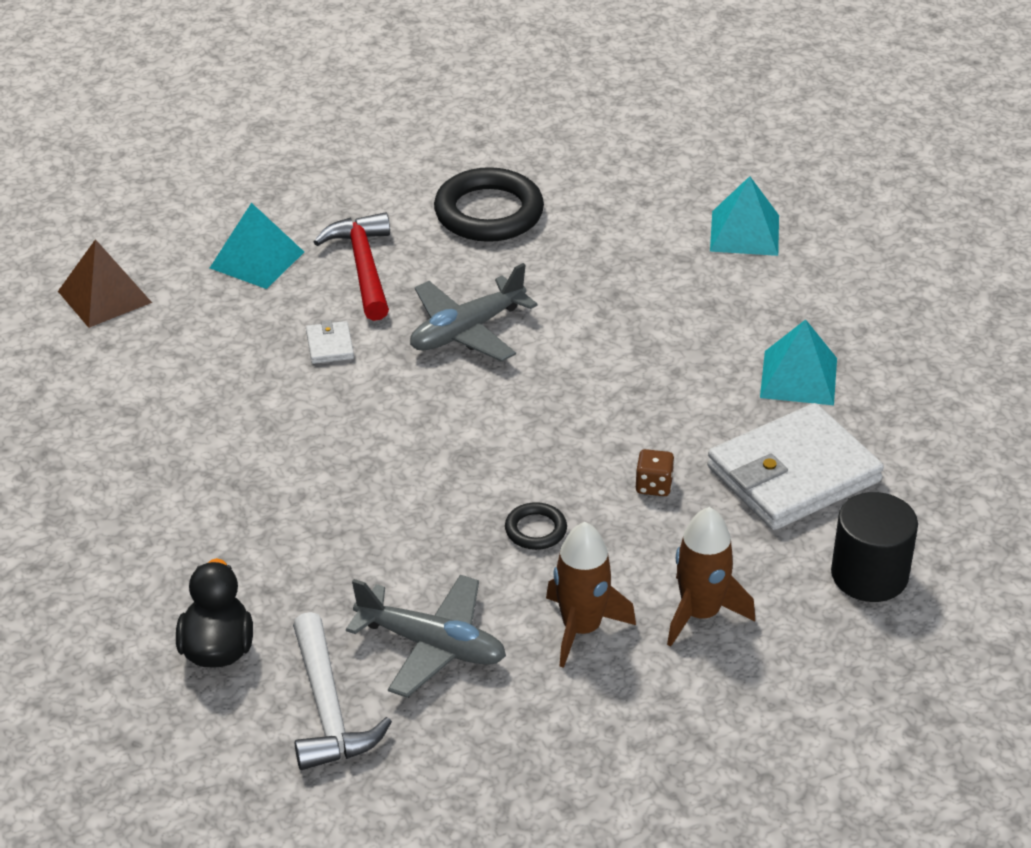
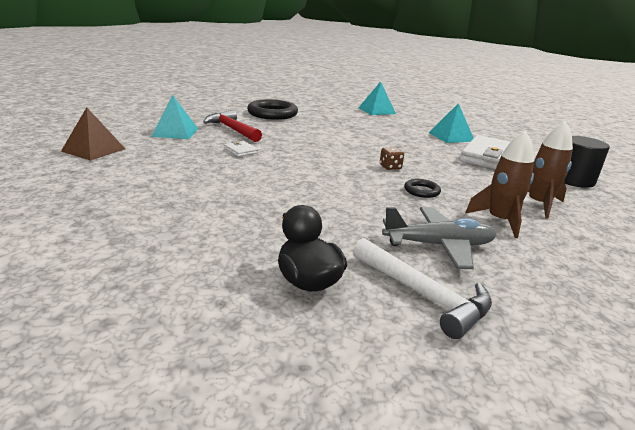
camera: 30 degrees left, 15 degrees down
(467, 331) = (302, 140): grey plane -> none
(653, 486) = (448, 169): brown dice -> brown dice (390, 167)

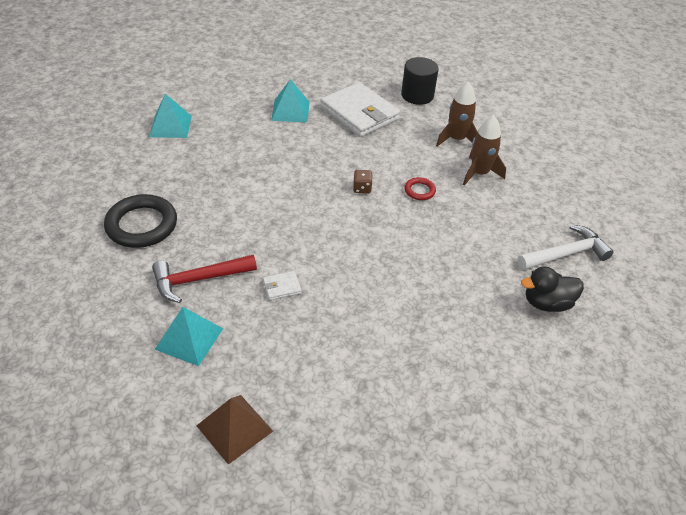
camera: 70 degrees left, 20 degrees up
(421, 191) = (419, 191): black ring -> red ring
(439, 245) = (509, 221): grey plane -> none

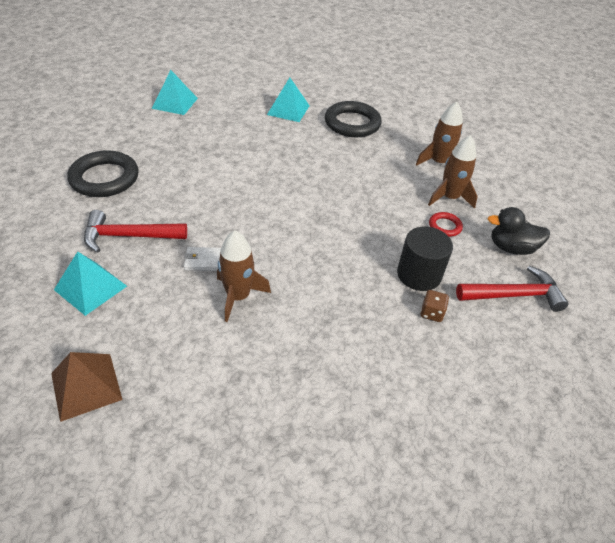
camera: 15 degrees right, 0 degrees up
(331, 313) = (238, 296): none -> brown rocket
(359, 113) = (352, 123): white wallet -> black ring
(362, 188) = (324, 188): brown dice -> brown dice (431, 313)
(417, 95) = (415, 118): black cylinder -> black cylinder (419, 275)
(419, 191) = (381, 201): red ring -> red ring (445, 226)
(547, 303) = (473, 341): black duck -> black duck (511, 248)
(565, 254) = (514, 295): white hammer -> red hammer

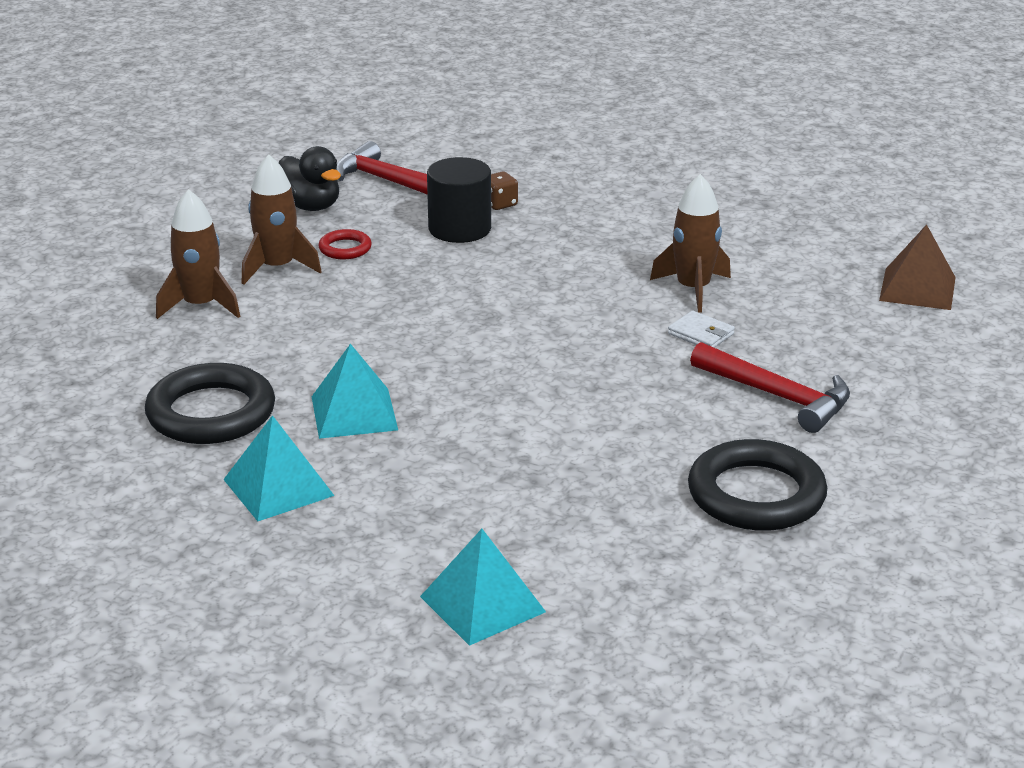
camera: 135 degrees left, 15 degrees down
(90, 288) = (867, 361): turquoise pyramid -> turquoise pyramid (354, 413)

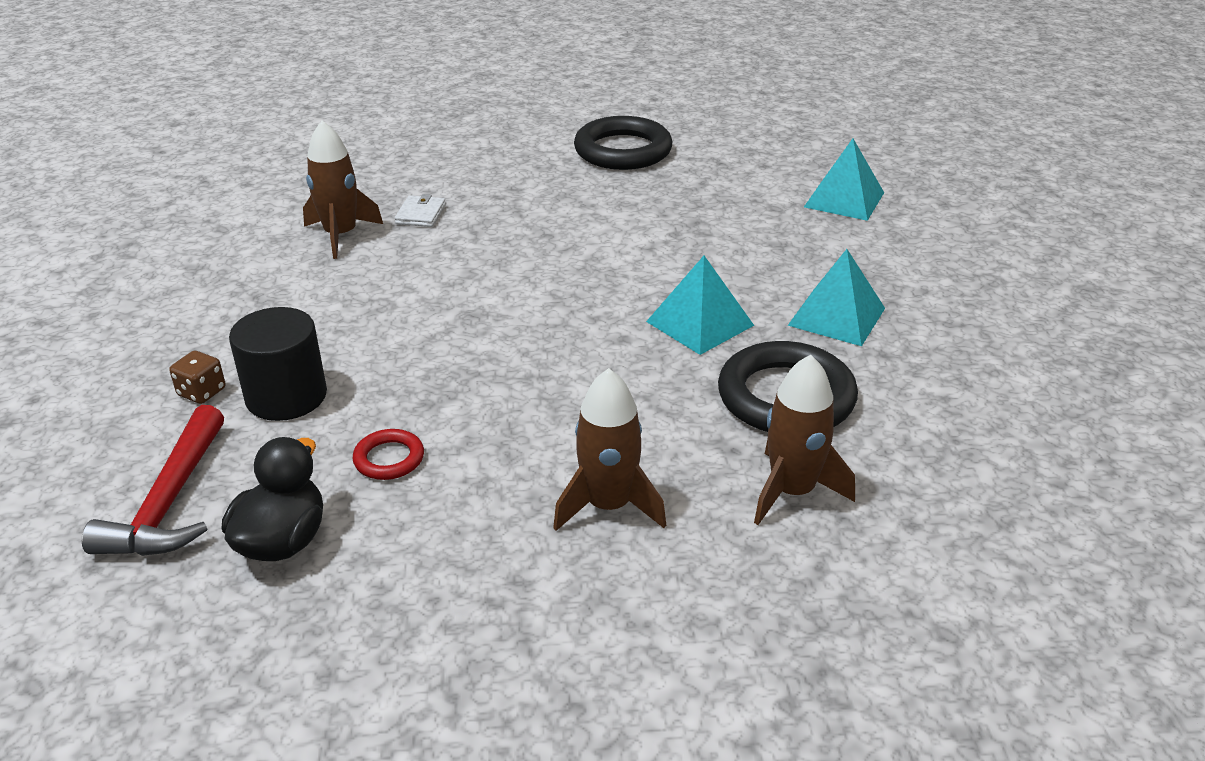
camera: 120 degrees left, 5 degrees up
(277, 268) = (474, 490): brown rocket -> brown rocket (792, 491)
(777, 396) = (491, 168): red hammer -> none
(917, 289) = (274, 153): brown pyramid -> none

